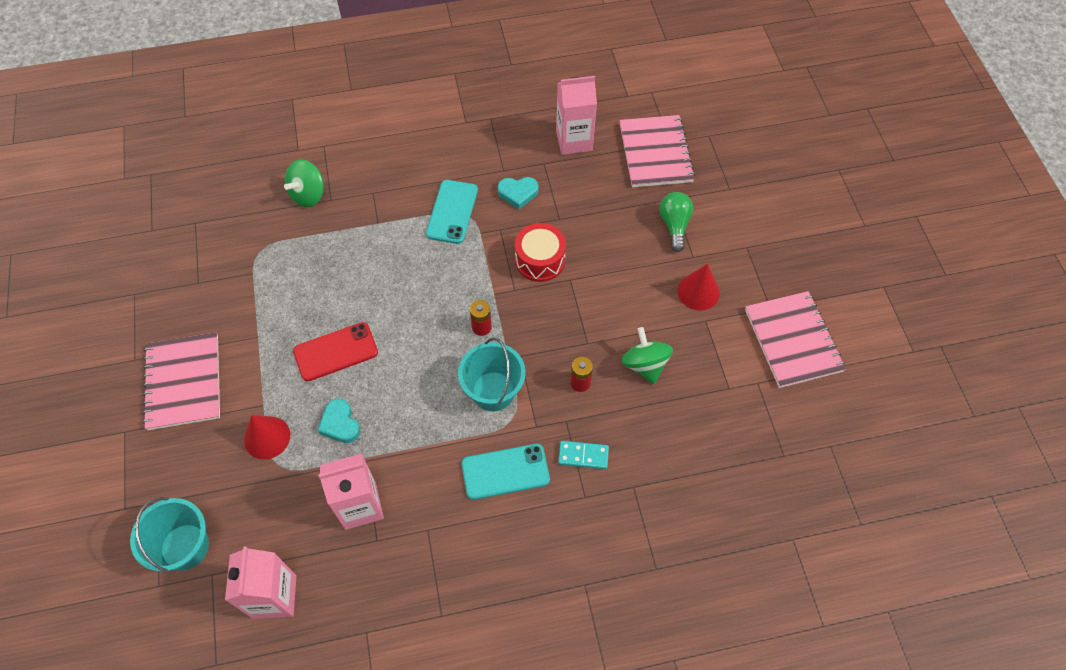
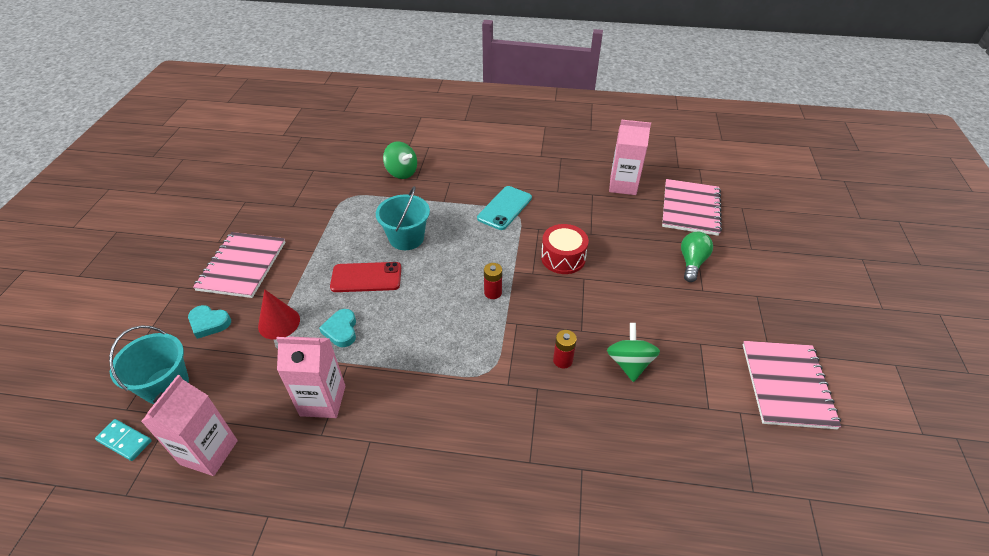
camera: 20 degrees right, 15 degrees down
(308, 195) = (402, 172): green spinning top -> green spinning top turned 105 degrees counterclockwise
(493, 391) = (481, 344): turquoise bucket -> turquoise bucket (406, 238)
(505, 471) = (463, 414): turquoise phone -> none
(518, 193) = (563, 208): turquoise heart -> turquoise heart (209, 323)
(583, 456) = (542, 424): turquoise domino -> turquoise domino (125, 441)
(698, 292) = (700, 318): red cone -> none

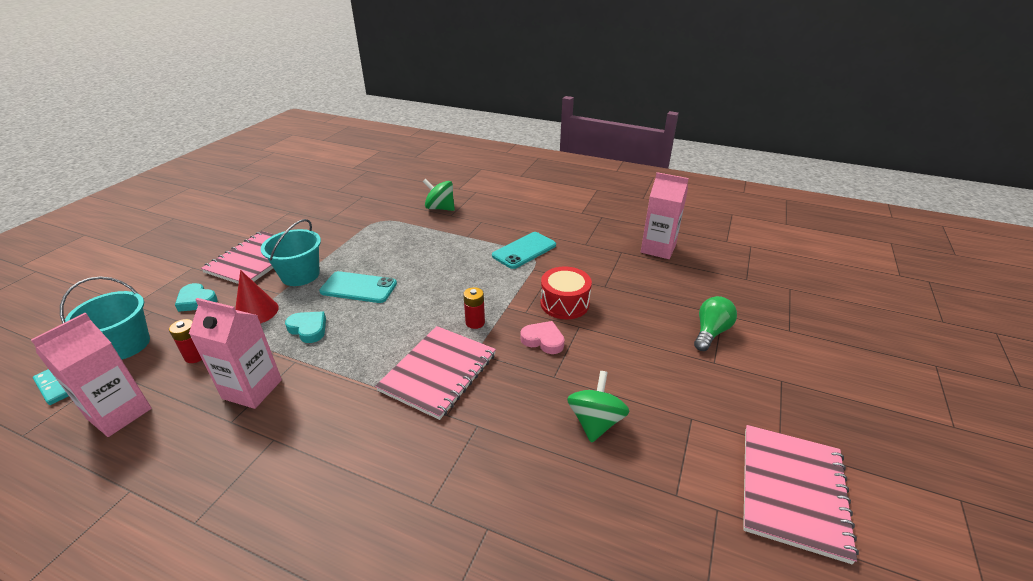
camera: 15 degrees right, 10 degrees down
(341, 330) = (308, 329): turquoise heart -> turquoise heart turned 120 degrees clockwise
(366, 277) = (358, 287): red phone -> turquoise phone
(402, 172) = (440, 208): green spinning top -> green spinning top turned 150 degrees clockwise
(406, 238) = (415, 261): turquoise bucket -> turquoise bucket (300, 275)
(559, 298) = (543, 340): none -> pink heart
(562, 360) = (519, 402): red battery -> red battery (196, 356)
(690, 208) = (727, 280): pink notebook -> pink notebook (438, 372)

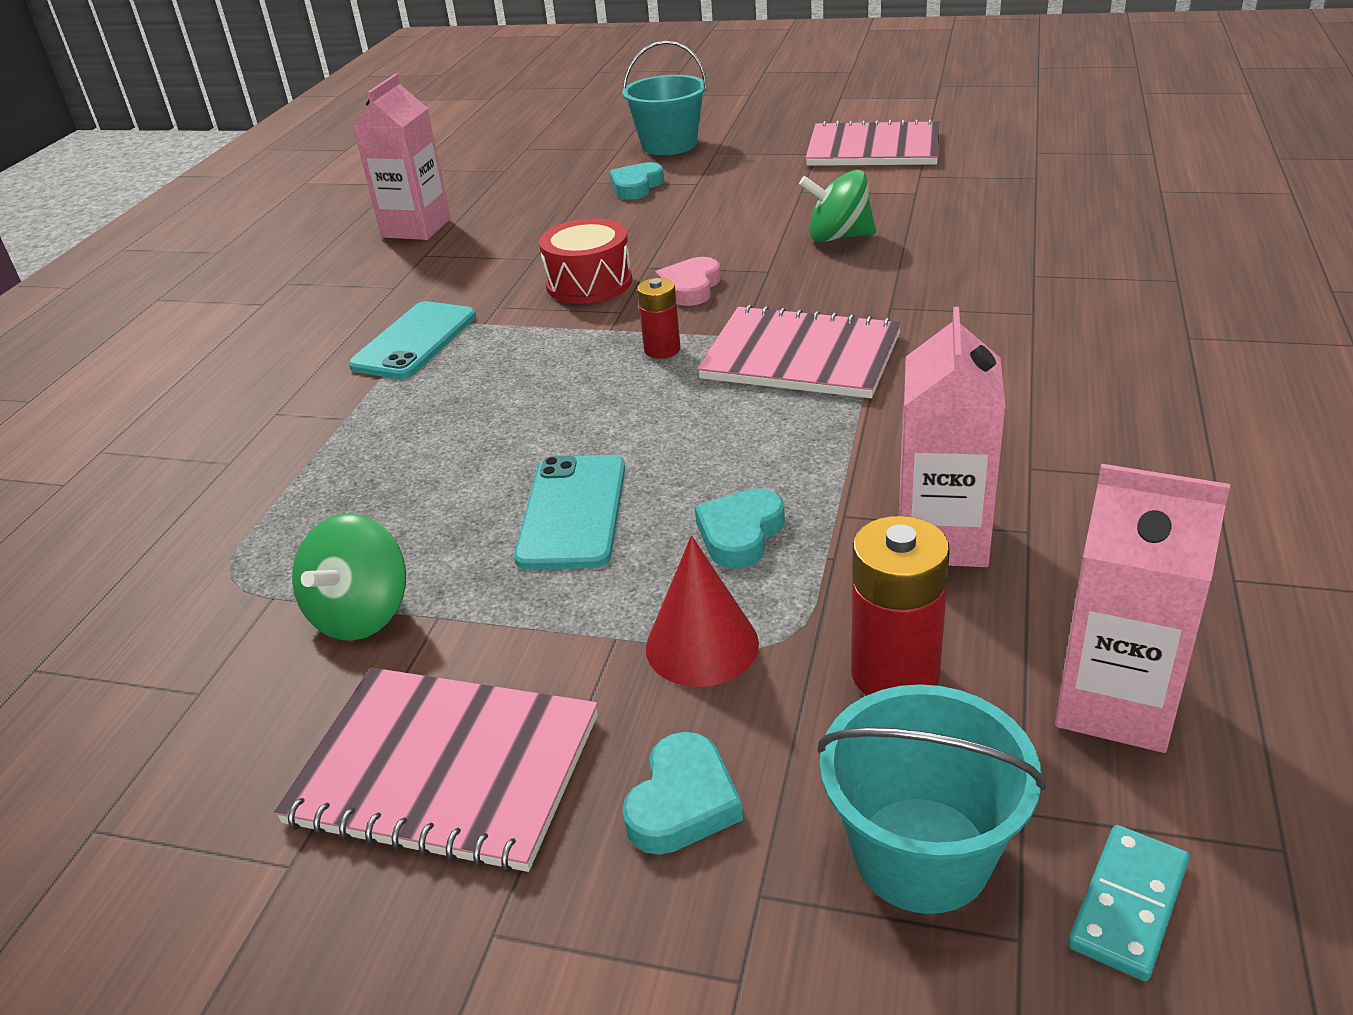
camera: 95 degrees left, 0 degrees up
(196, 356) = (895, 674): red battery -> red battery, size x1.60
(300, 275) = (526, 631): turquoise bucket -> turquoise bucket (669, 145)
(440, 208) = (181, 487): green spinning top -> green spinning top (362, 614)
(524, 250) = (415, 341): turquoise phone -> turquoise phone turned 75 degrees clockwise
(710, 332) = (636, 186): green light bulb -> turquoise heart

